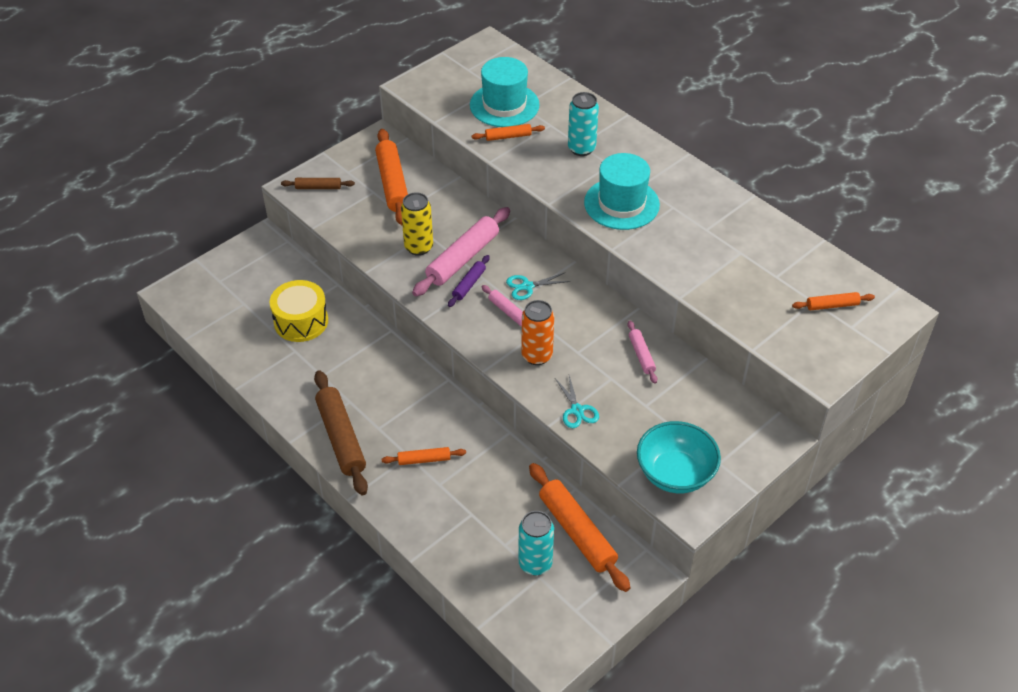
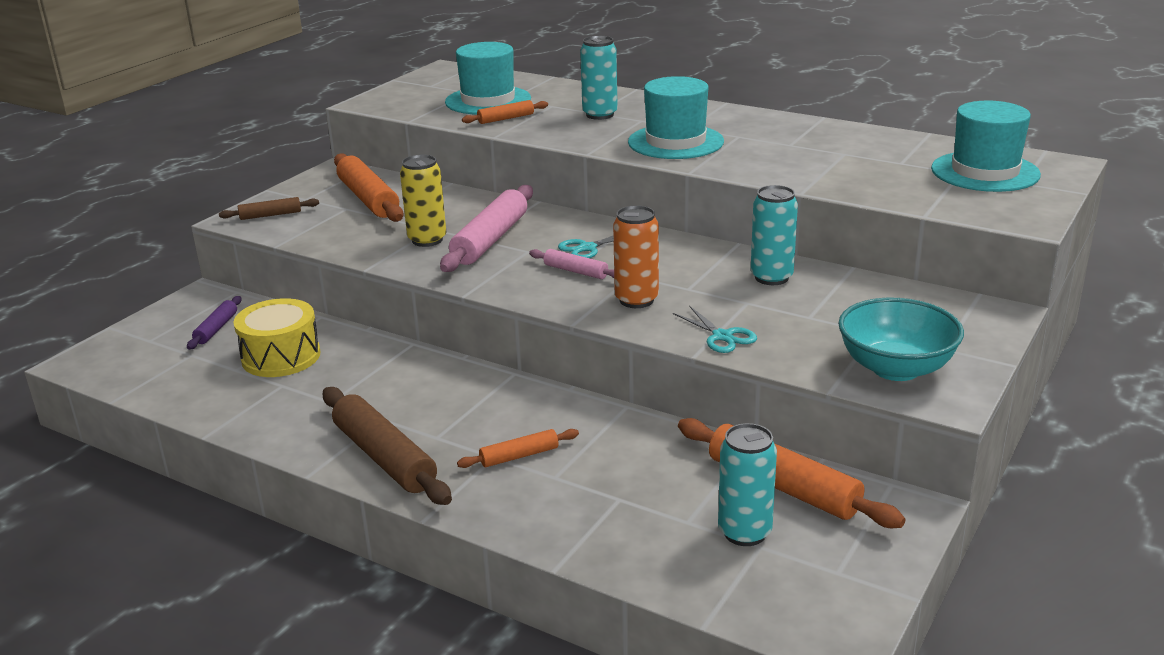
camera: 15 degrees left, 20 degrees down
(469, 284) = (510, 258): purple rolling pin -> purple rolling pin (216, 328)
(641, 355) = (771, 277): pink rolling pin -> turquoise can
(832, 305) = (985, 172): orange rolling pin -> turquoise hat

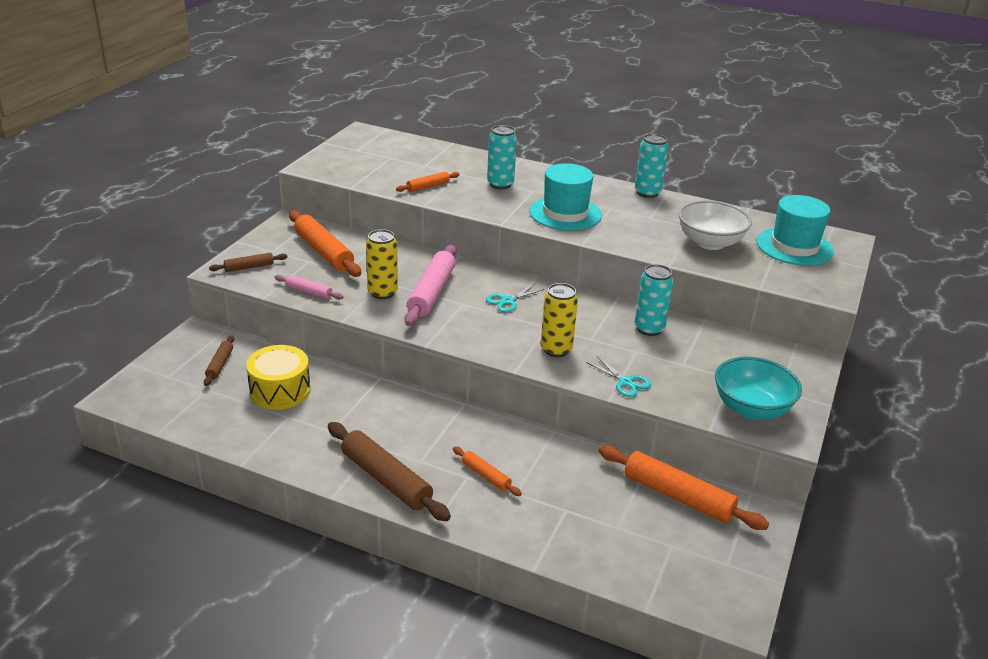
camera: 10 degrees left, 5 degrees up
(216, 328) = (220, 365): purple rolling pin -> brown rolling pin
(488, 100) = (408, 167): turquoise hat -> none
(519, 456) = (486, 476): orange rolling pin -> orange rolling pin turned 75 degrees clockwise
(575, 271) = (504, 323): pink rolling pin -> pink rolling pin (308, 292)
(636, 300) = (556, 349): orange can -> yellow can
(744, 532) = (659, 535): turquoise can -> turquoise can (647, 193)
(865, 169) = (710, 243): none -> white bowl

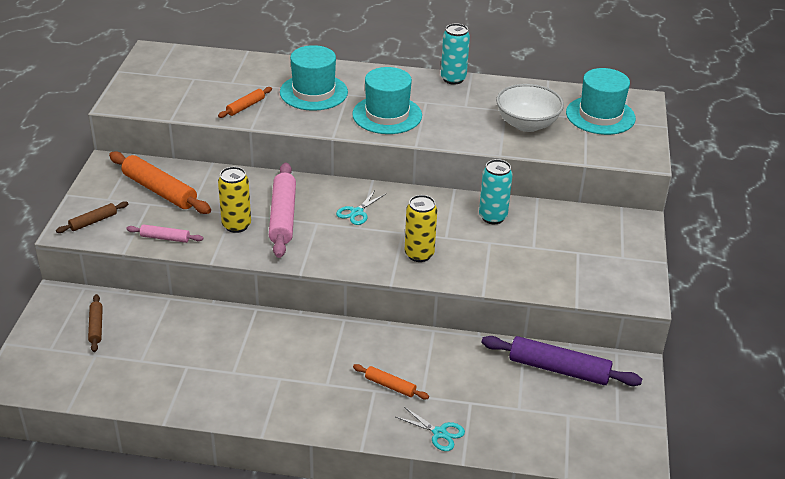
camera: 15 degrees left, 5 degrees up
(280, 390) = (167, 342): yellow drum -> none
(386, 479) = (303, 409): brown rolling pin -> none
(500, 184) = (313, 92): turquoise can -> turquoise hat
(625, 382) = (491, 275): turquoise scissors -> turquoise scissors (439, 433)
(678, 496) = (559, 369): orange rolling pin -> purple rolling pin
(751, 409) = (604, 279): turquoise bowl -> none

